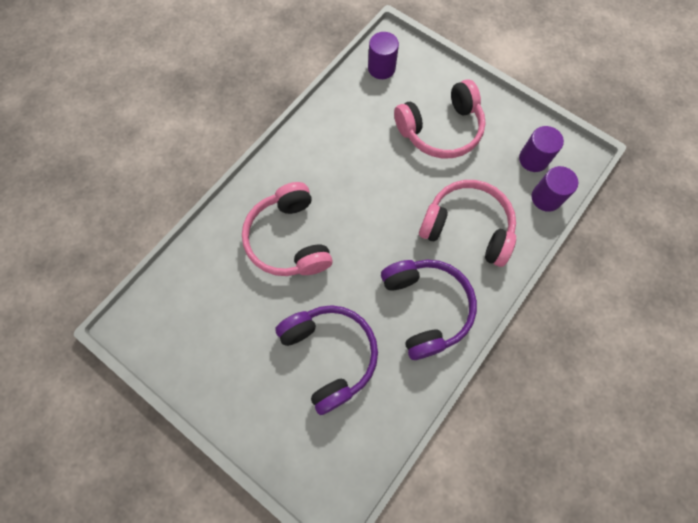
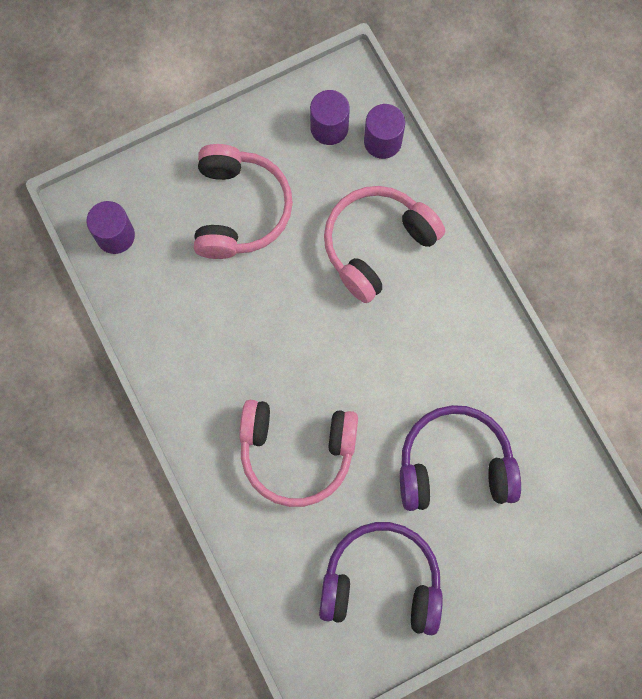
camera: 65 degrees left, 5 degrees up
(425, 308) = (448, 337): purple headphones -> purple headphones (381, 582)

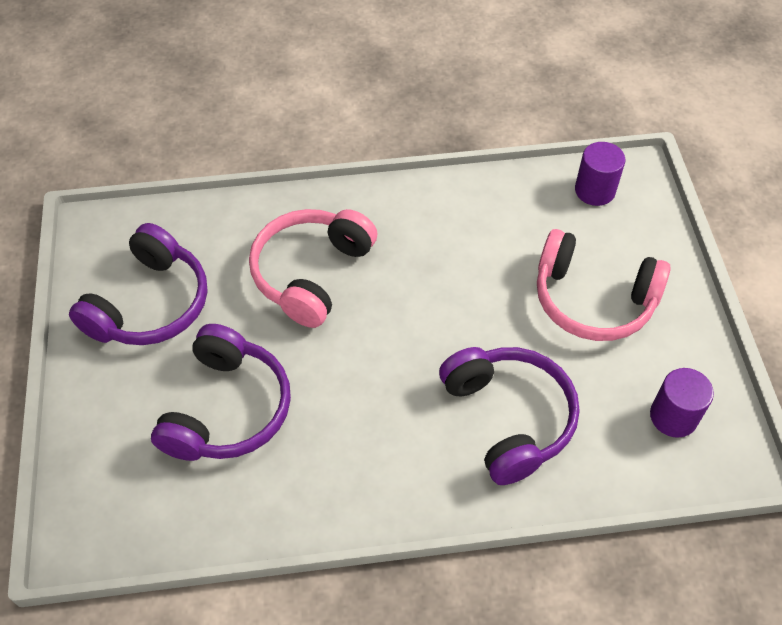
camera: 110 degrees right, 20 degrees down
(377, 245) = (508, 418): pink headphones -> purple headphones
(382, 141) = (641, 469): purple cylinder -> none

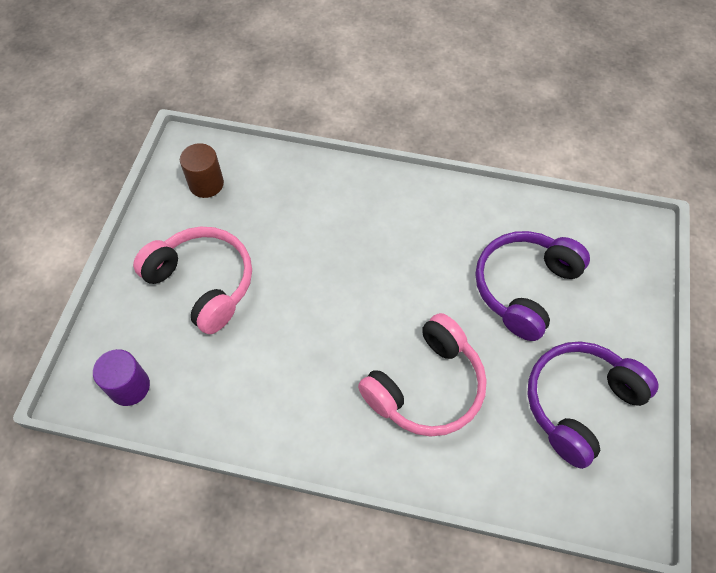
camera: 160 degrees left, 5 degrees up
(508, 418) = (319, 217): purple headphones -> none
(673, 416) = (206, 184): purple cylinder -> brown cylinder

